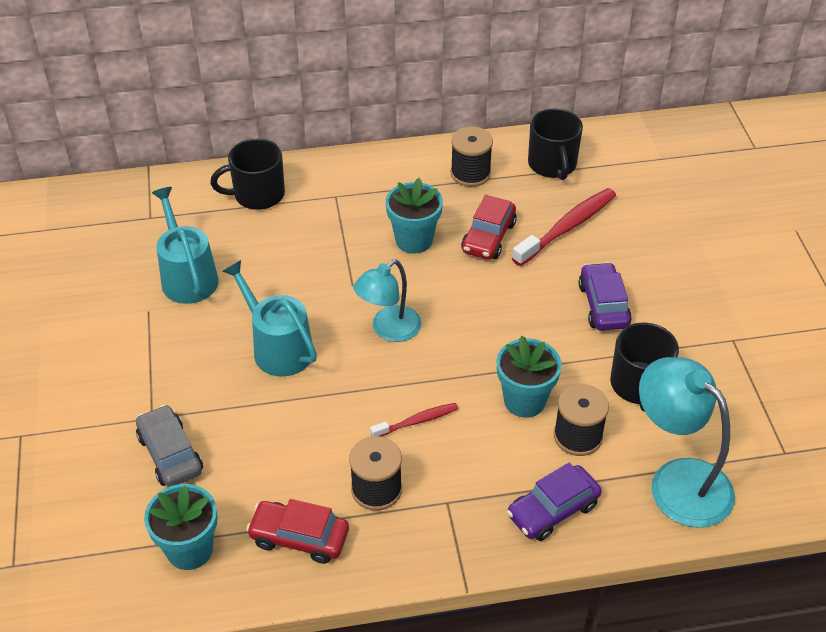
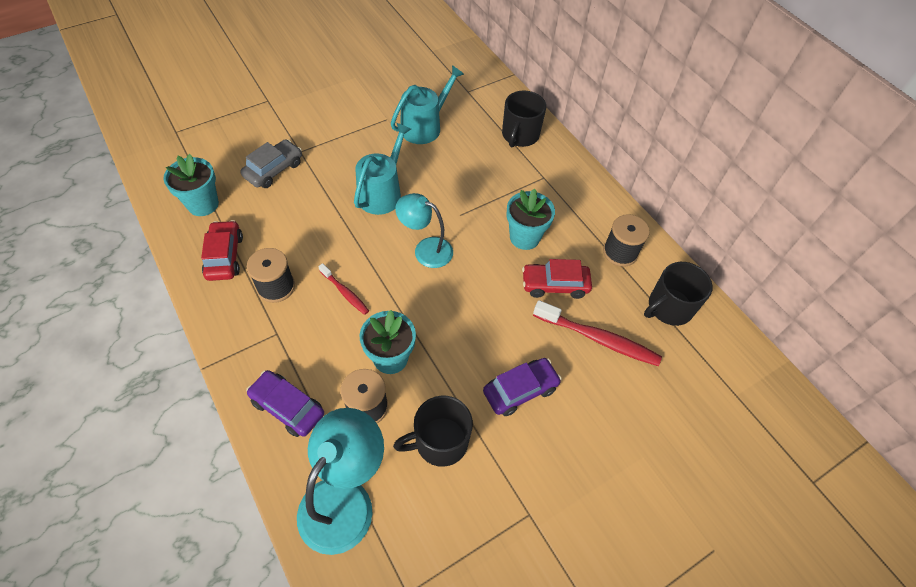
camera: 65 degrees right, 10 degrees up
(258, 194) = (520, 135): black mug -> black mug turned 120 degrees counterclockwise

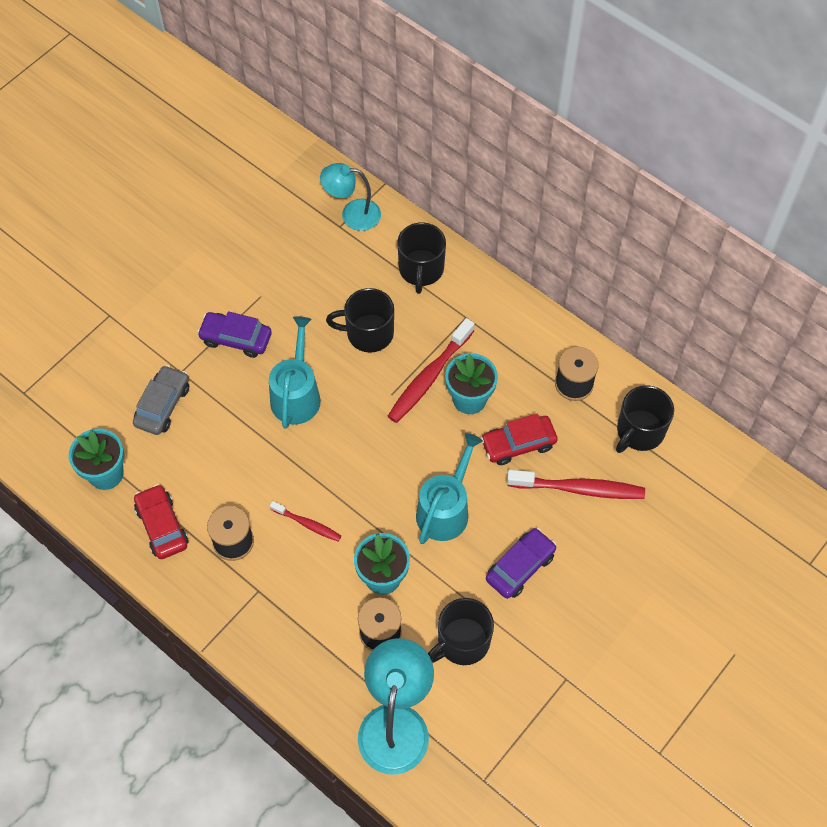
camera: 15 degrees left, 5 degrees up
(287, 407) = (304, 659): purple car -> purple car (236, 339)
(424, 127) = (308, 293): turquoise watering can -> turquoise watering can (445, 509)
(426, 249) = (371, 447): turquoise lamp -> turquoise lamp (352, 214)
(459, 166) = (368, 333): none -> black mug
(496, 211) = (429, 377): none -> red toothbrush

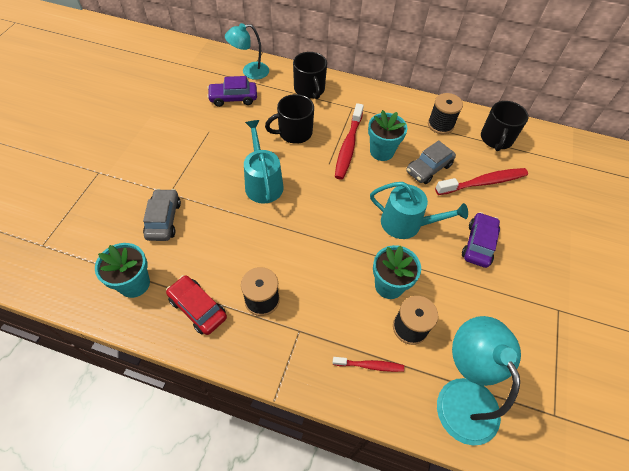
camera: 25 degrees left, 5 degrees down
(236, 339) = (202, 161): purple car -> purple car (233, 98)
(307, 524) = (314, 267): red toothbrush -> red toothbrush (370, 365)
(445, 509) = (406, 224): turquoise watering can -> turquoise watering can turned 105 degrees clockwise
(462, 642) = (472, 311): black mug -> none
(518, 444) = (428, 168): red car -> grey car

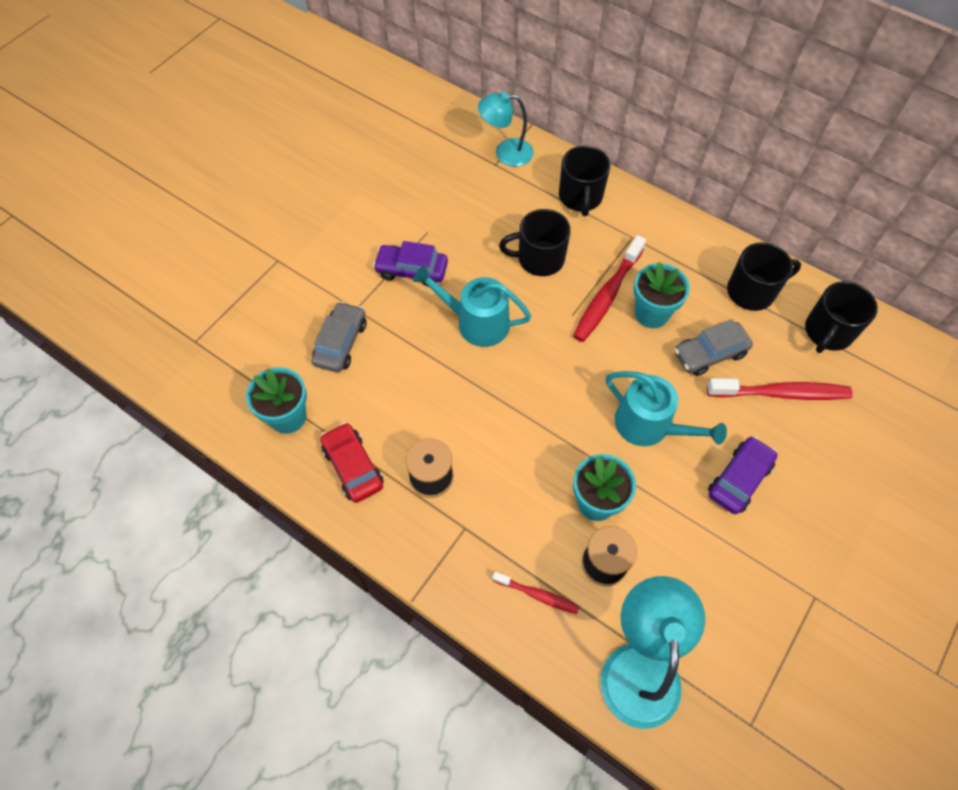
camera: 20 degrees right, 5 degrees up
(233, 98) = (472, 189): purple car -> purple car (411, 270)
(263, 183) = (476, 322): turquoise watering can -> turquoise watering can turned 75 degrees counterclockwise
(440, 125) = (752, 291): black spool -> black mug

